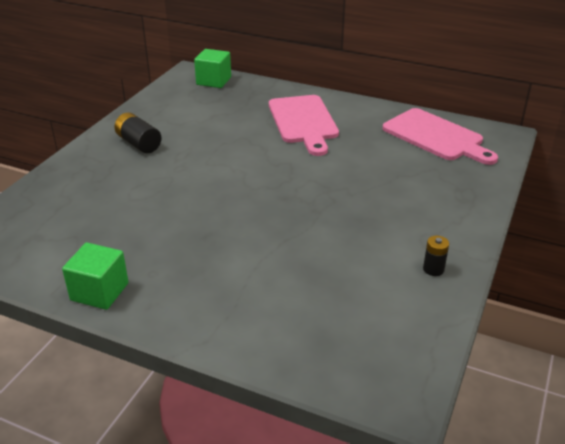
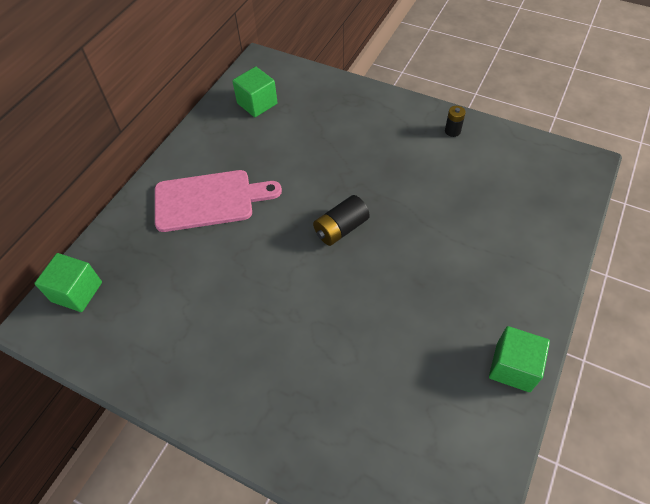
camera: 85 degrees left, 20 degrees up
(139, 144) = (233, 367): black battery -> black battery (341, 229)
(436, 136) = (257, 103): pink cutting board -> green cube

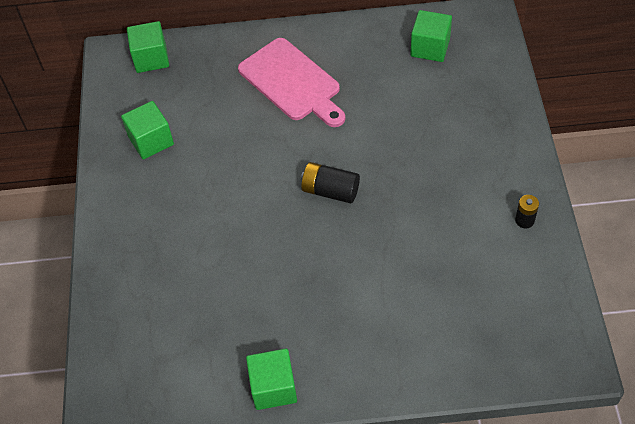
camera: 60 degrees right, 0 degrees up
(173, 339) = (151, 141): none -> green cube

